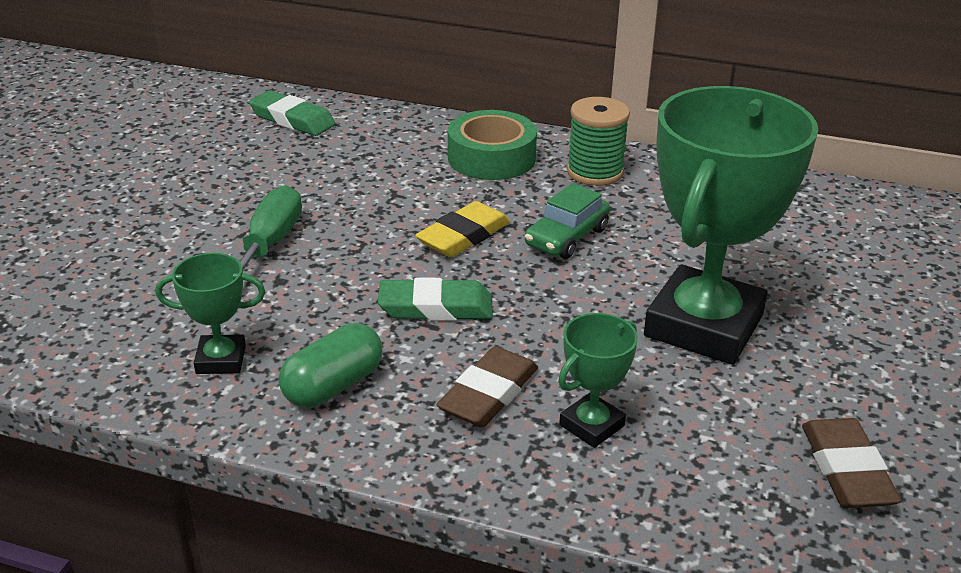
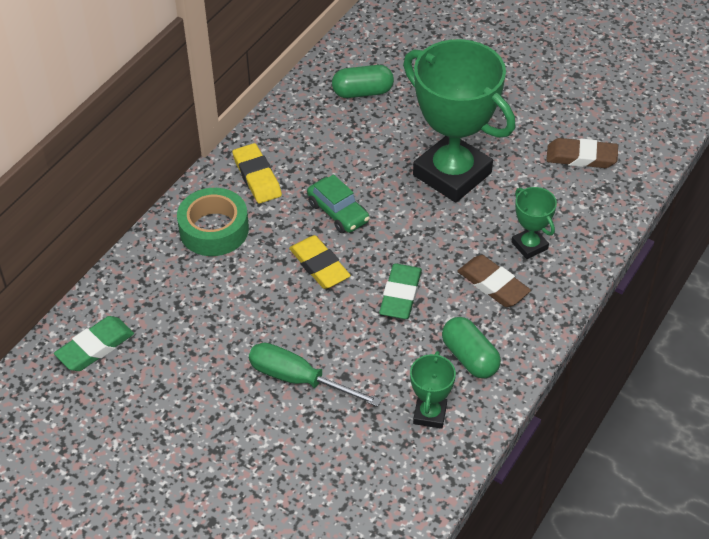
camera: 75 degrees left, 15 degrees up
(595, 172) = (257, 177): green spool -> yellow eraser
(813, 226) = (362, 92): none -> green capsule

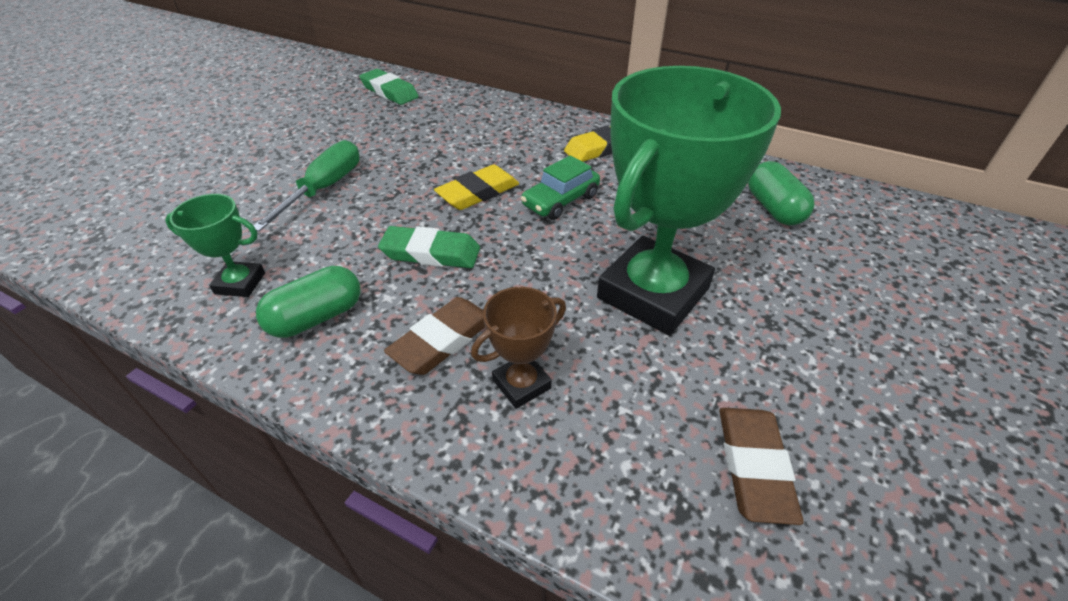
camera: 85 degrees right, 5 degrees down
(214, 229) = (524, 130): green tape -> none
(529, 245) = (521, 384): green trophy -> brown trophy

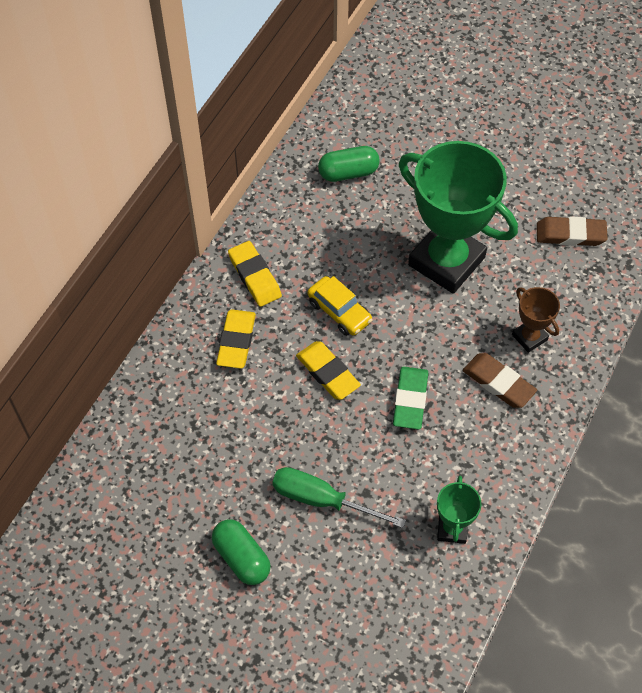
camera: 90 degrees left, 15 degrees up
(317, 317) = (484, 464): green capsule -> green capsule (242, 558)
(389, 91) = (119, 478): green eraser -> none
(521, 139) = (236, 341): none -> yellow eraser
(560, 201) = (339, 312): green car -> yellow car

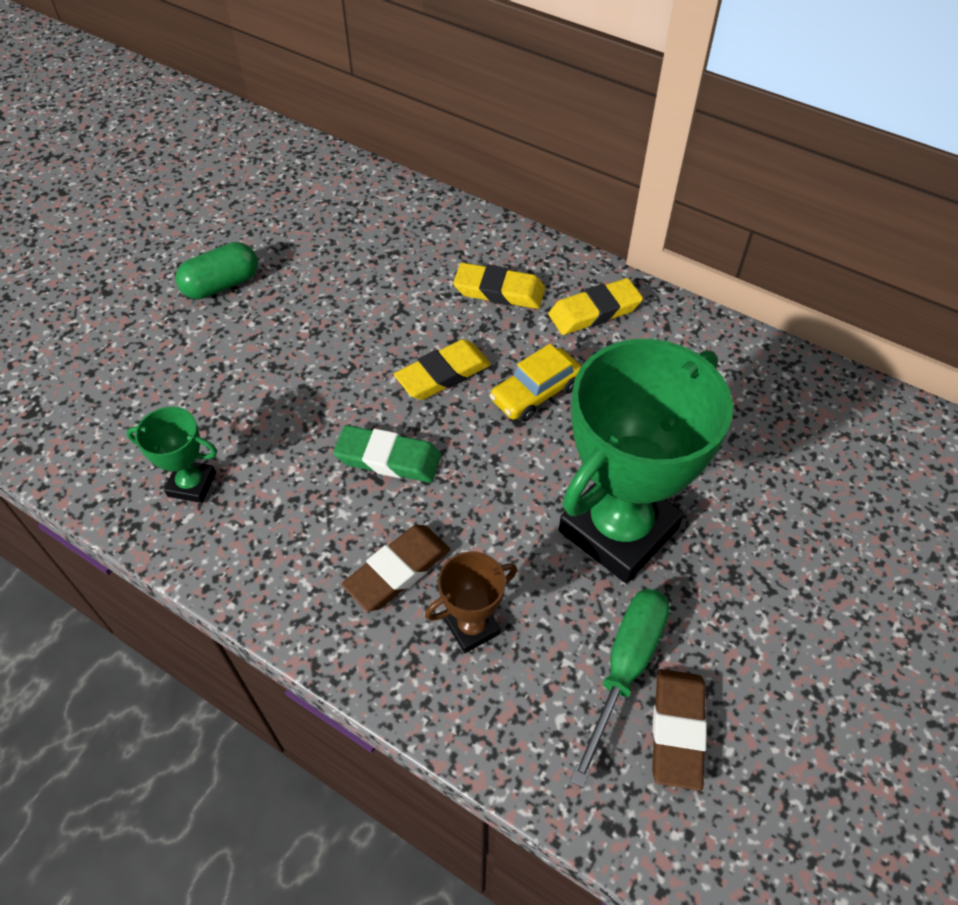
camera: 95 degrees right, 5 degrees down
(322, 500) = (270, 357): green screwdriver -> green screwdriver (625, 668)
(348, 173) = (778, 422): green capsule -> none

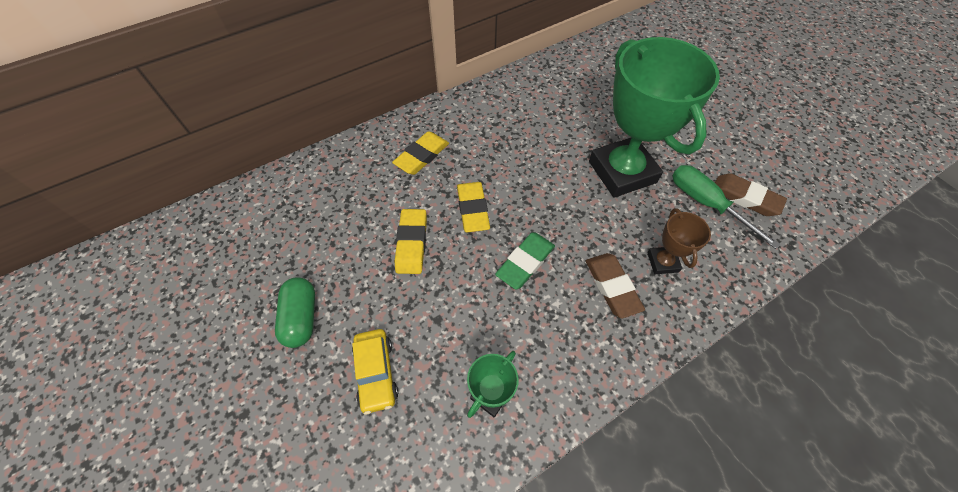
camera: 65 degrees left, 5 degrees up
(535, 393) = (512, 170): yellow car -> yellow car (376, 373)
(594, 311) = (467, 120): yellow eraser -> yellow eraser (411, 243)

